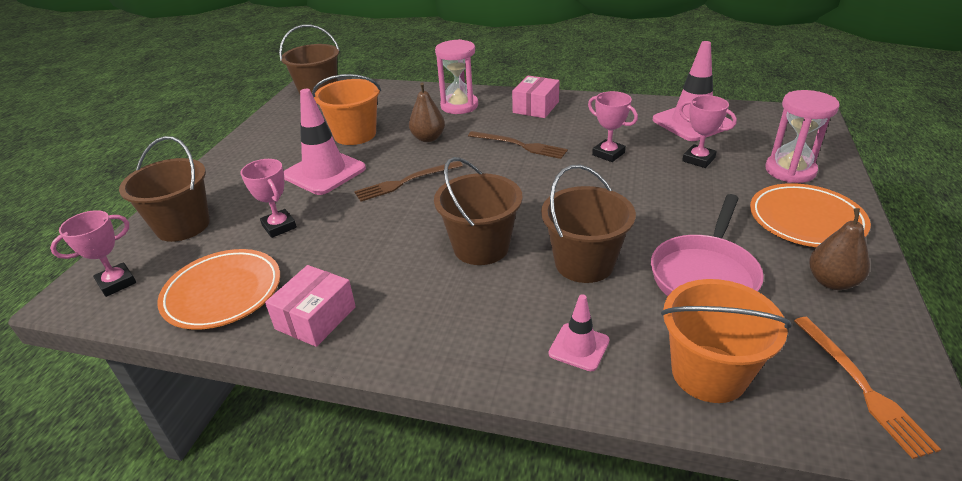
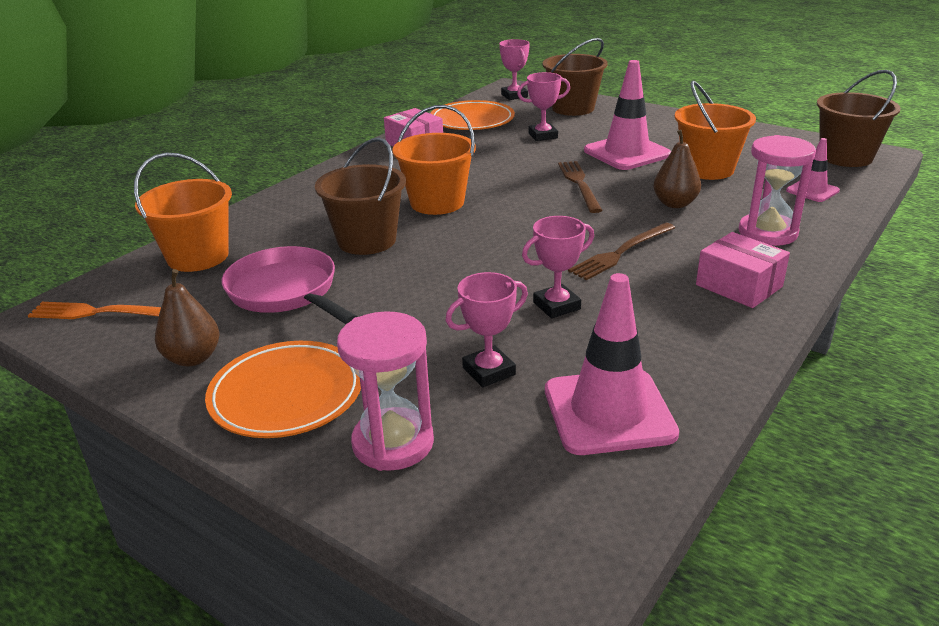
camera: 110 degrees right, 5 degrees down
(481, 247) = (437, 203): brown bucket -> orange bucket
(579, 347) = (282, 218): pink traffic cone -> pink traffic cone (812, 191)

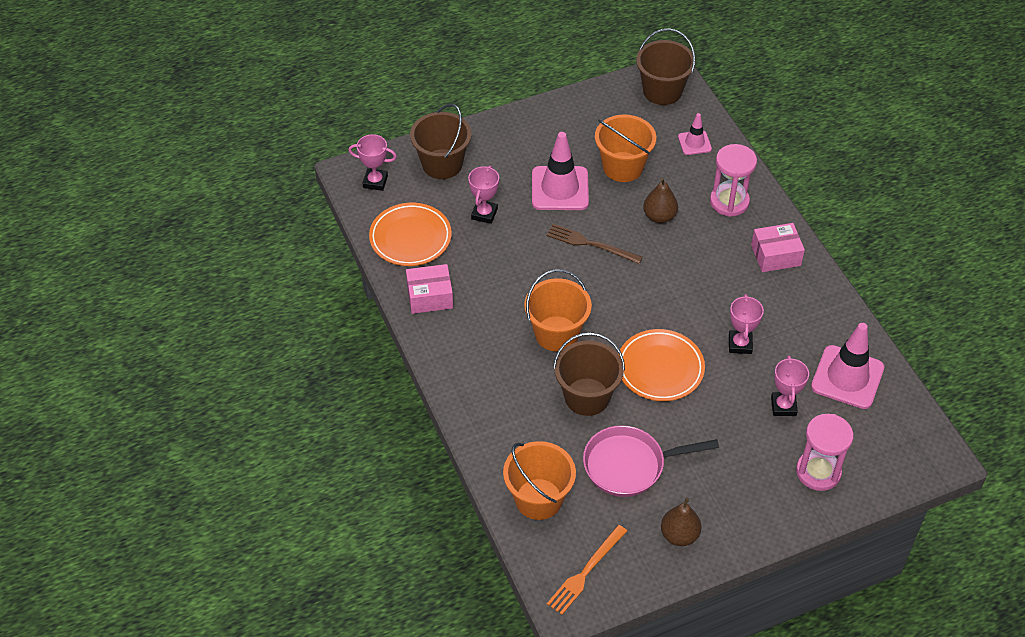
camera: 60 degrees left, 20 degrees up
(286, 395) = (747, 502): orange plate -> orange plate (660, 368)
(621, 252) = (702, 281): brown fork -> none

